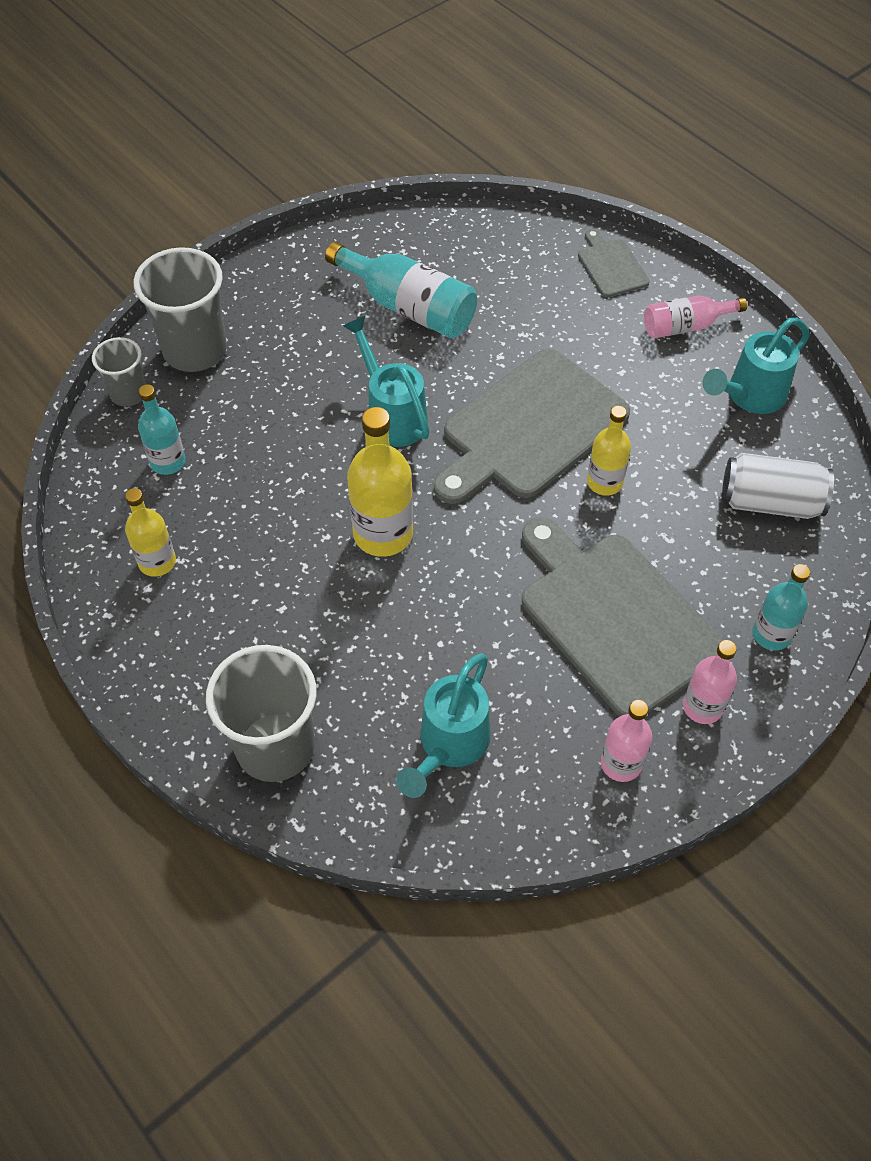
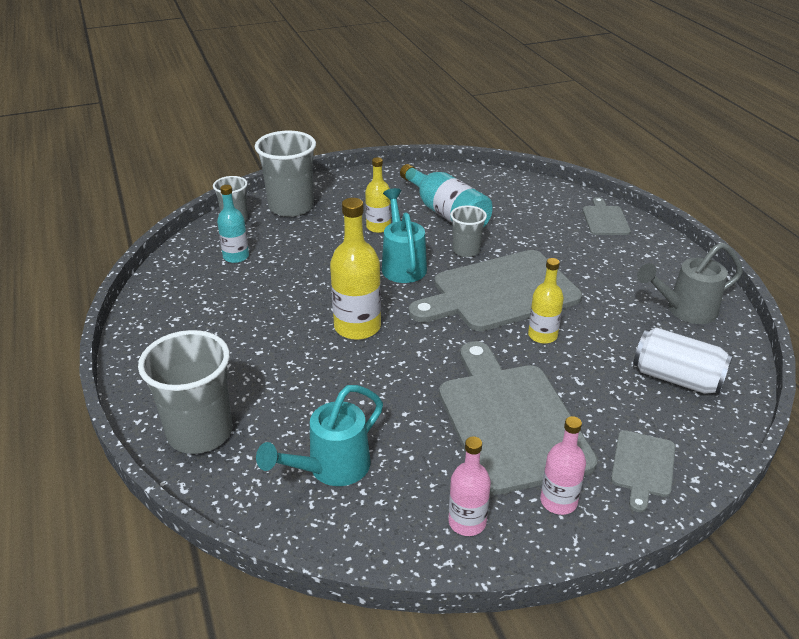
camera: 20 degrees right, 20 degrees down
(157, 562) = (192, 306): yellow bottle -> yellow bottle (378, 227)
(461, 368) = (466, 250): none -> grey cup
(685, 326) = (648, 261): pink bottle -> none
(750, 396) = (685, 310): turquoise watering can -> grey watering can
(771, 634) = (643, 466): turquoise bottle -> grey cutting board

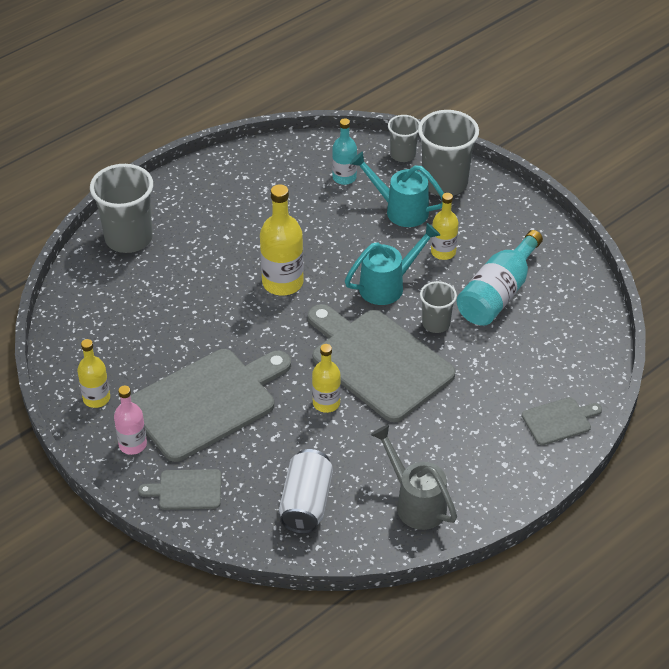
camera: 70 degrees right, 10 degrees up
(331, 468) = (120, 315): turquoise watering can -> turquoise watering can (400, 210)
(467, 522) = (96, 398): pink bottle -> yellow bottle

